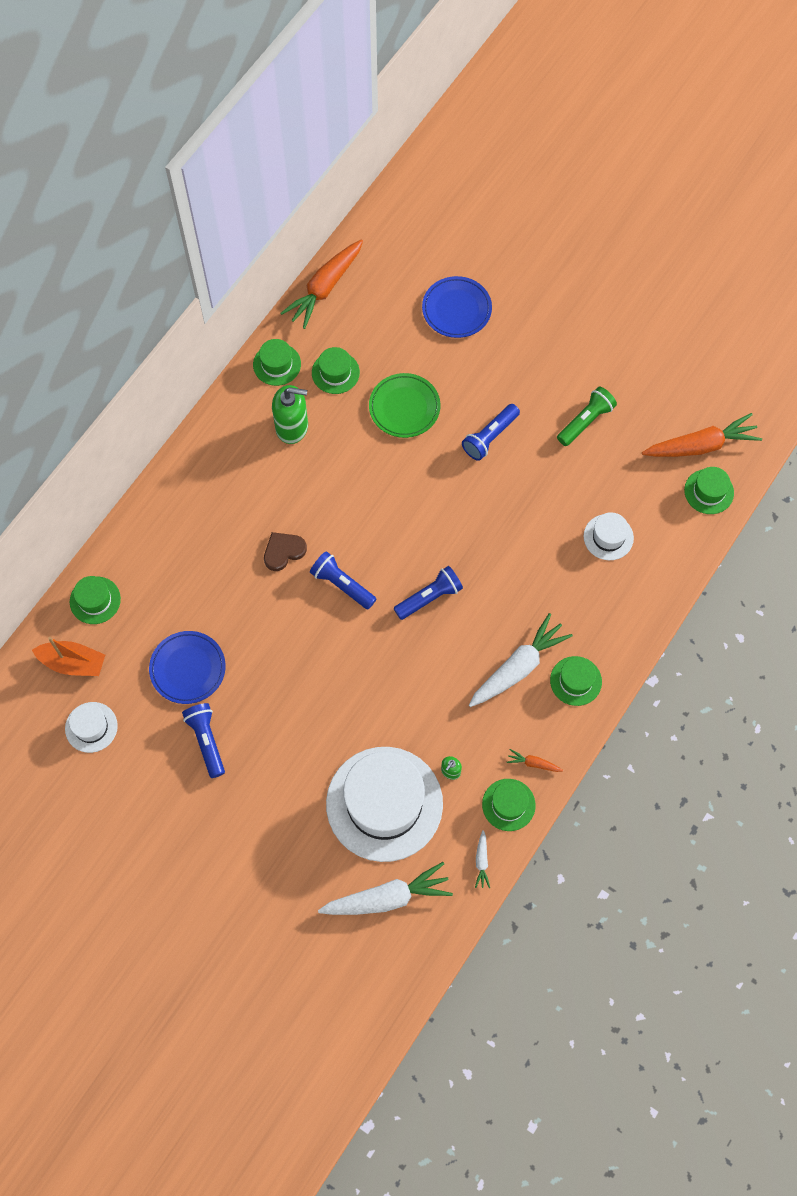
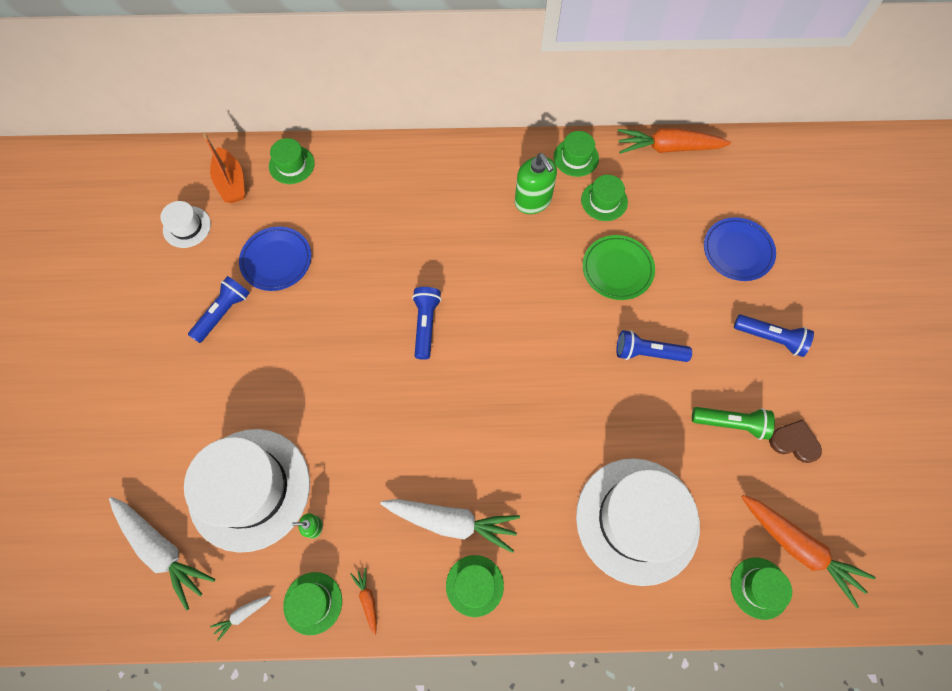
camera: 55 degrees right, 0 degrees up
(283, 551) = (423, 263): brown heart -> brown heart (794, 442)
(429, 597) = (464, 401): blue flashlight -> blue flashlight (770, 338)
(608, 537) = (637, 520): white hat -> white hat, size x2.19

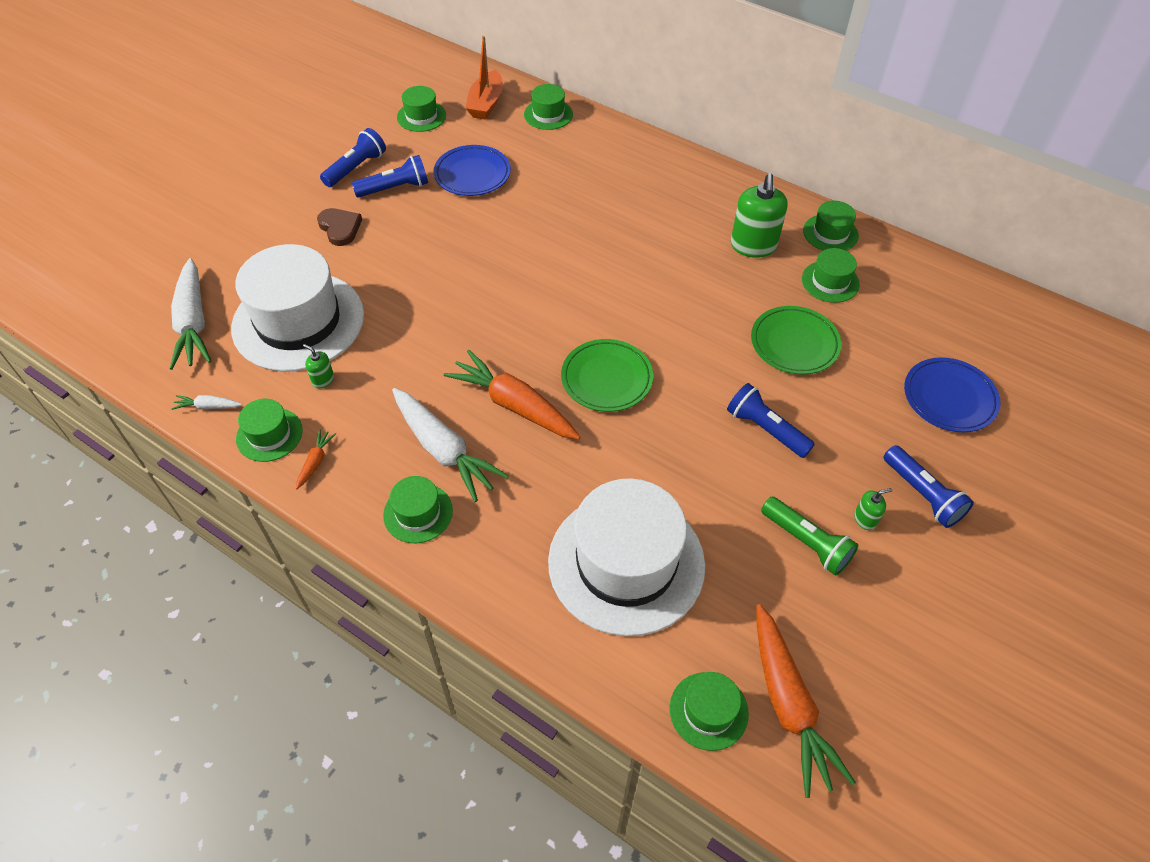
camera: 35 degrees right, 15 degrees down
(187, 227) = (421, 116): white hat -> green hat
(426, 324) = (560, 287): blue flashlight -> blue flashlight (356, 168)
(517, 382) = (606, 378): none -> green plate
(668, 148) = (943, 272): orange carrot -> orange carrot (514, 405)
(751, 380) = (865, 519): none -> green soap dispenser
(794, 442) = (869, 604): brown heart -> brown heart (340, 228)

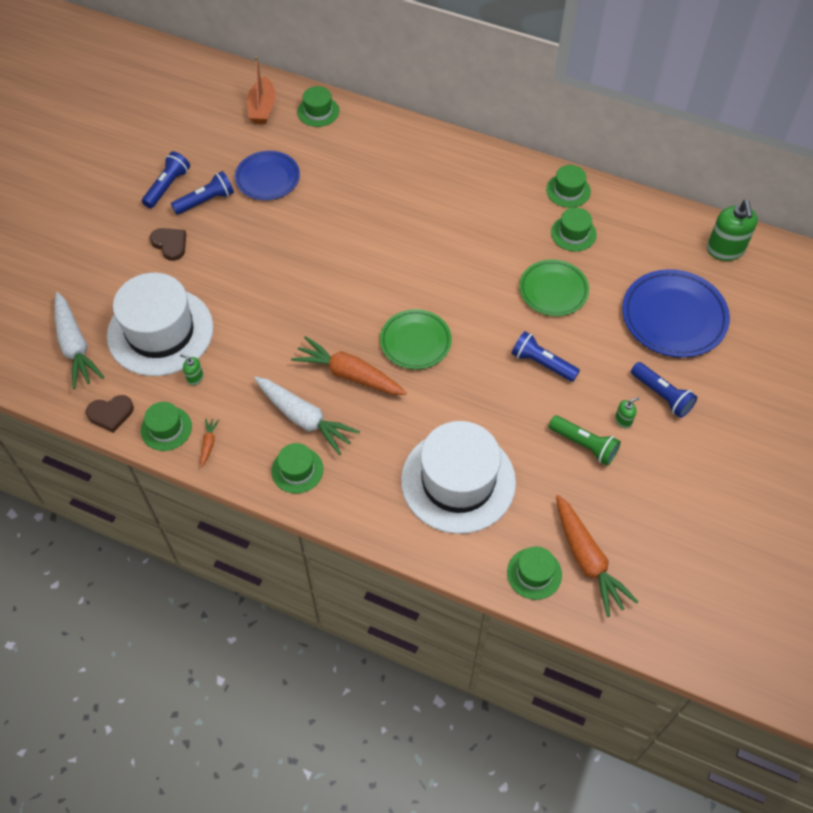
camera: 10 degrees left, 5 degrees up
(208, 406) = (111, 414): white carrot -> brown heart
(421, 116) = (210, 128): green hat -> none
(753, 246) = (509, 211): green soap dispenser -> green soap dispenser (725, 250)
(949, 398) = (673, 317): blue plate -> blue plate, size x1.50

